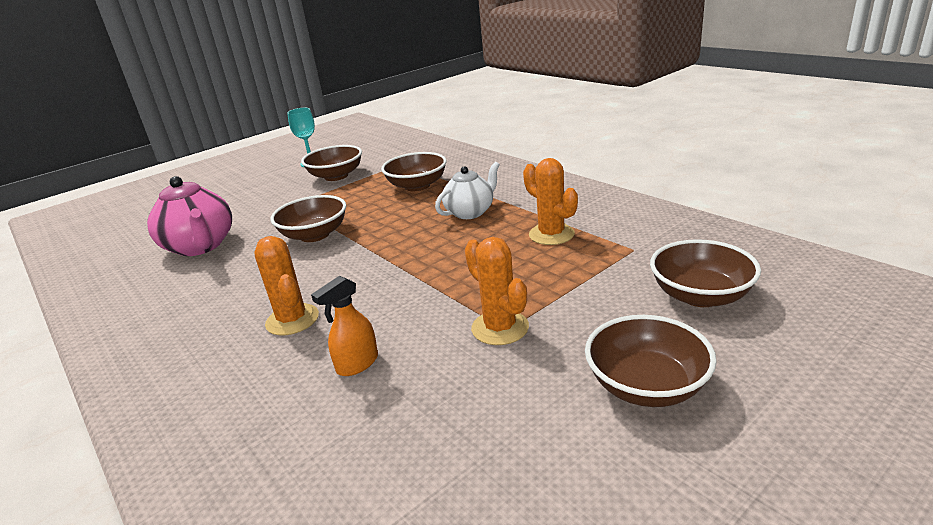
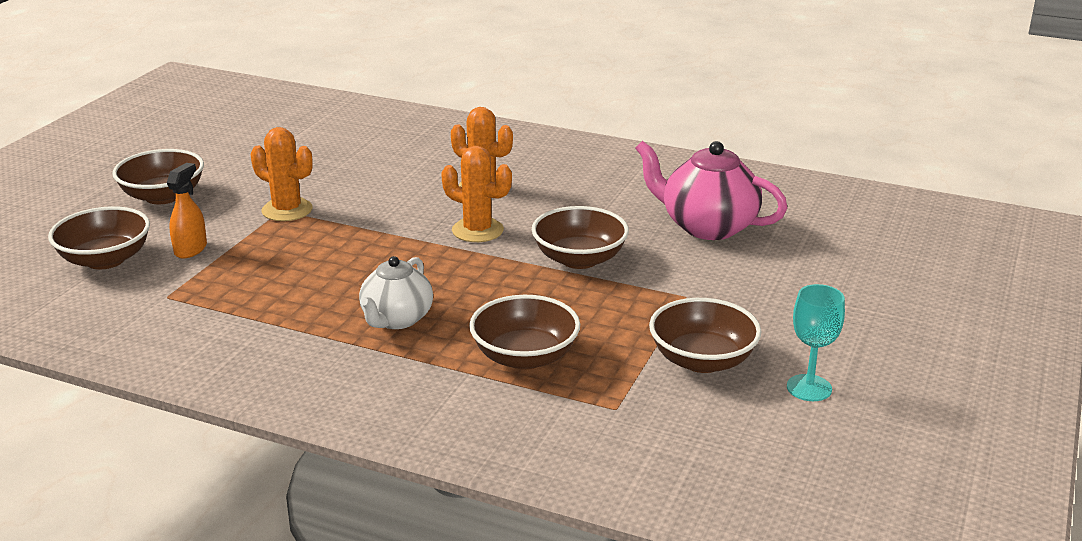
camera: 150 degrees right, 0 degrees up
(357, 364) = (389, 174): orange spray bottle -> orange spray bottle (191, 249)
(551, 234) = (269, 302): orange cactus -> orange cactus (477, 230)

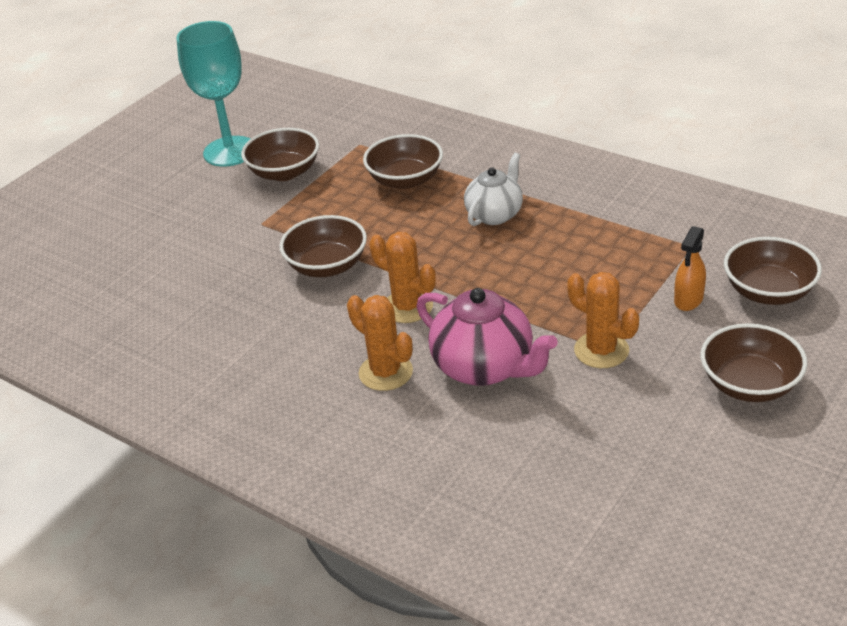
camera: 165 degrees left, 10 degrees up
(707, 226) = (191, 298): pink teapot -> pink teapot (484, 367)
(809, 388) = (230, 151): turquoise goblet -> turquoise goblet, size x1.81

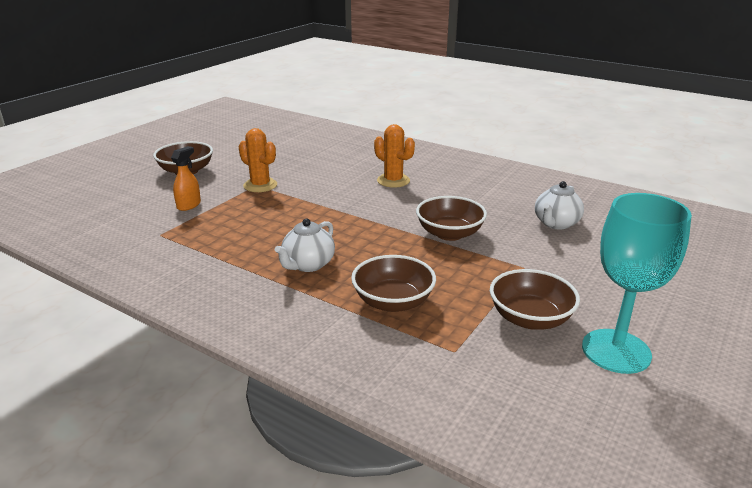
camera: 175 degrees right, 10 degrees down
(185, 289) = (556, 223): none -> white teapot
(407, 307) = (382, 208): orange cactus -> none
(484, 367) = (333, 181): pink teapot -> none
(768, 291) = (132, 207): brown bowl -> none

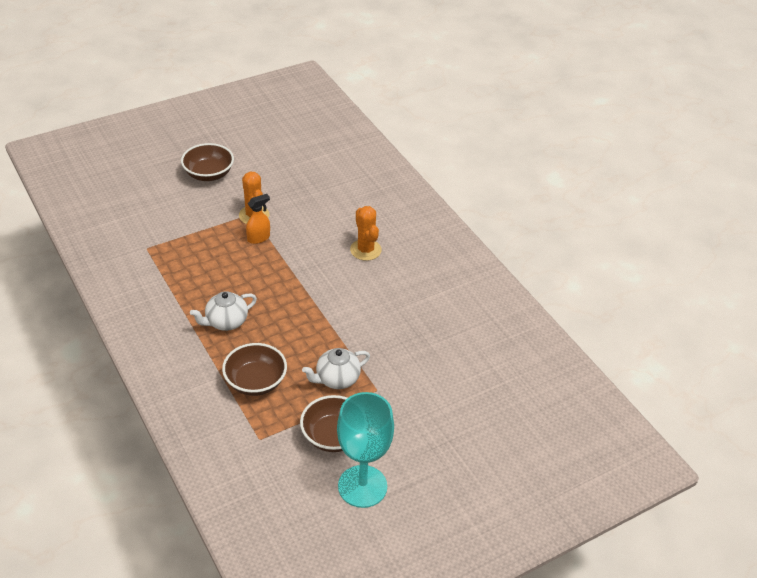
camera: 25 degrees right, 15 degrees up
(189, 205) = (185, 220): orange spray bottle -> orange spray bottle (258, 238)
(449, 234) = (354, 332): brown bowl -> none
(556, 223) = (450, 355): white teapot -> white teapot (337, 379)

